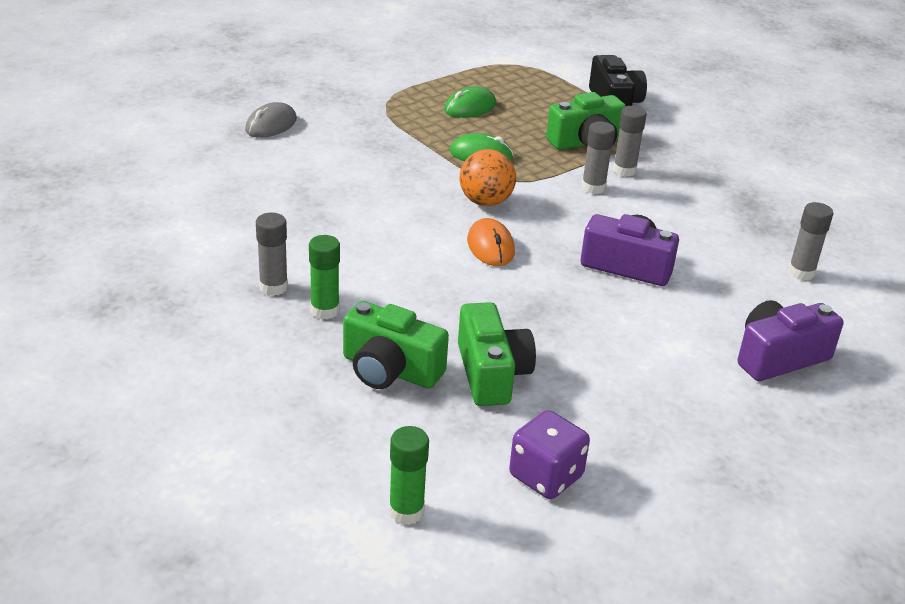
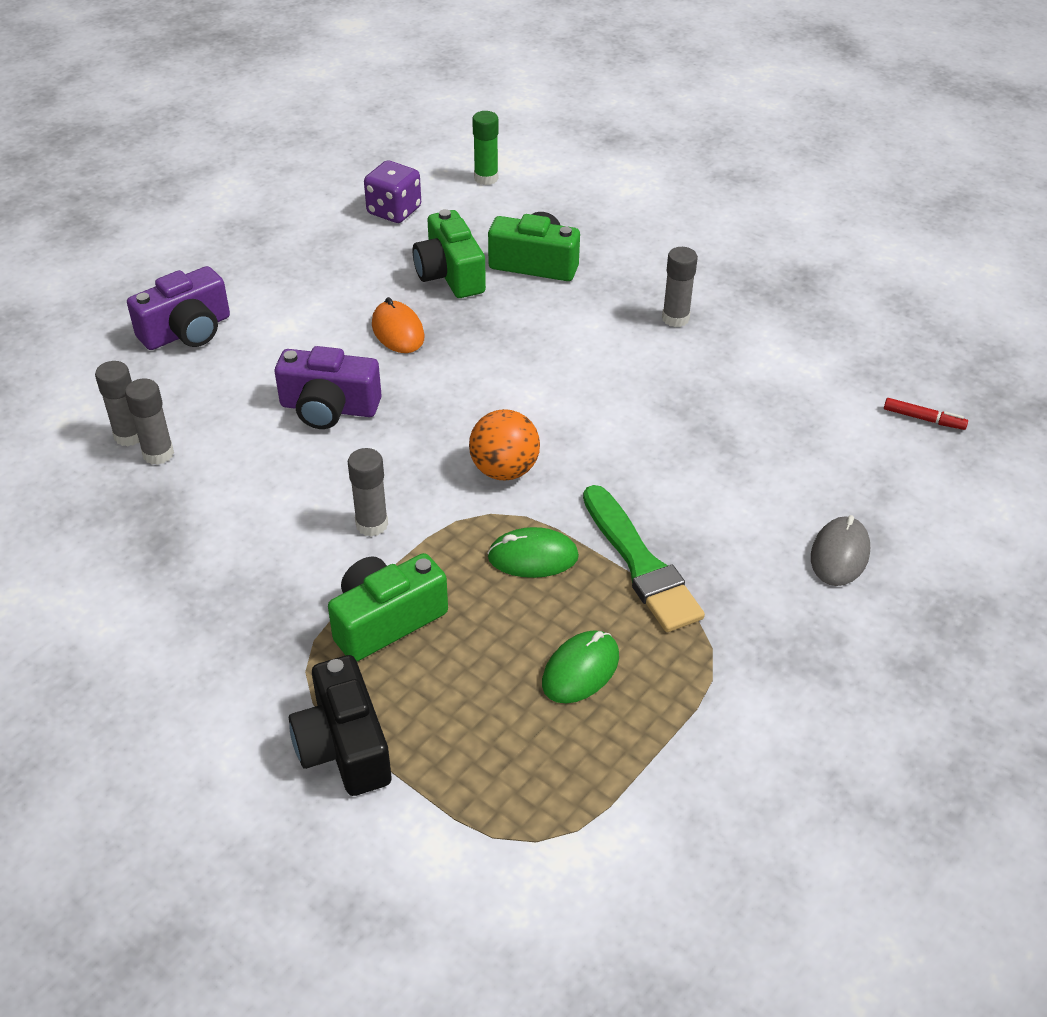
camera: 170 degrees right, 10 degrees up
(127, 180) = (923, 419): none -> red marker
(325, 310) = (616, 304): green glue stick -> none
(408, 141) = (641, 564): none -> green brush
(490, 247) = (482, 405): orange mouse -> orange mouse (398, 331)
(624, 170) = (329, 569): grey glue stick -> grey glue stick (158, 454)

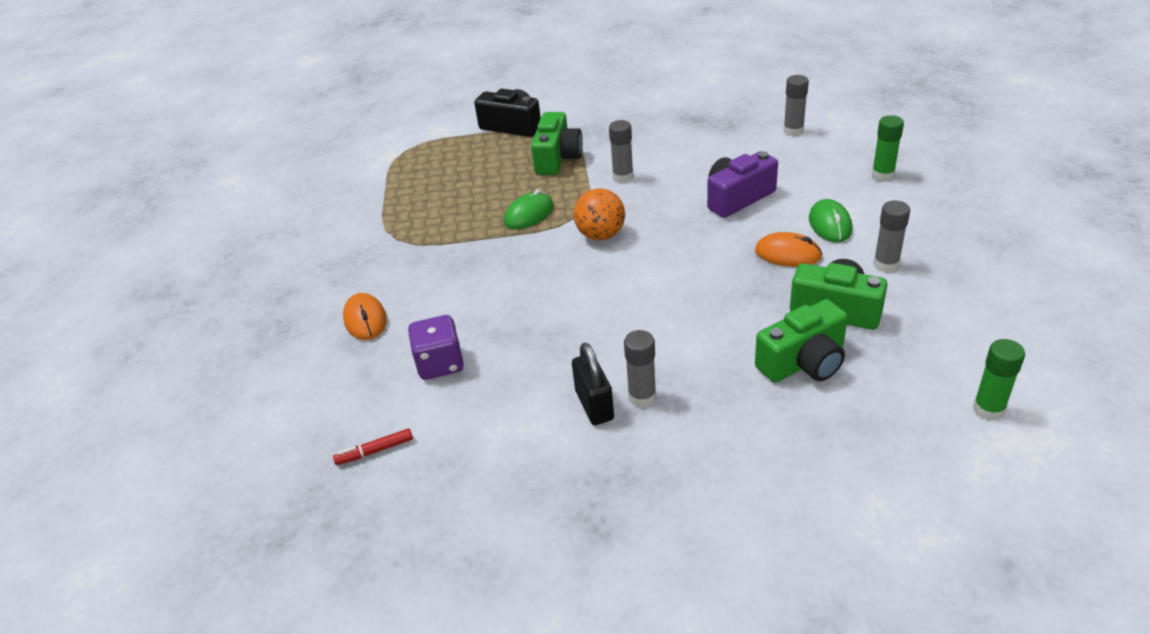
camera: 140 degrees right, 5 degrees down
(158, 454) = (766, 135): grey glue stick -> grey glue stick (886, 264)
(187, 331) = (882, 175): purple camera -> green glue stick
(394, 211) = (971, 323): purple dice -> purple dice (440, 364)
(580, 670) = (449, 196): green mouse -> green mouse (830, 224)
(641, 564) = (471, 245): green brush -> none
(716, 336) = (594, 405): none -> black padlock
(839, 554) = (365, 319): grey mouse -> orange mouse

